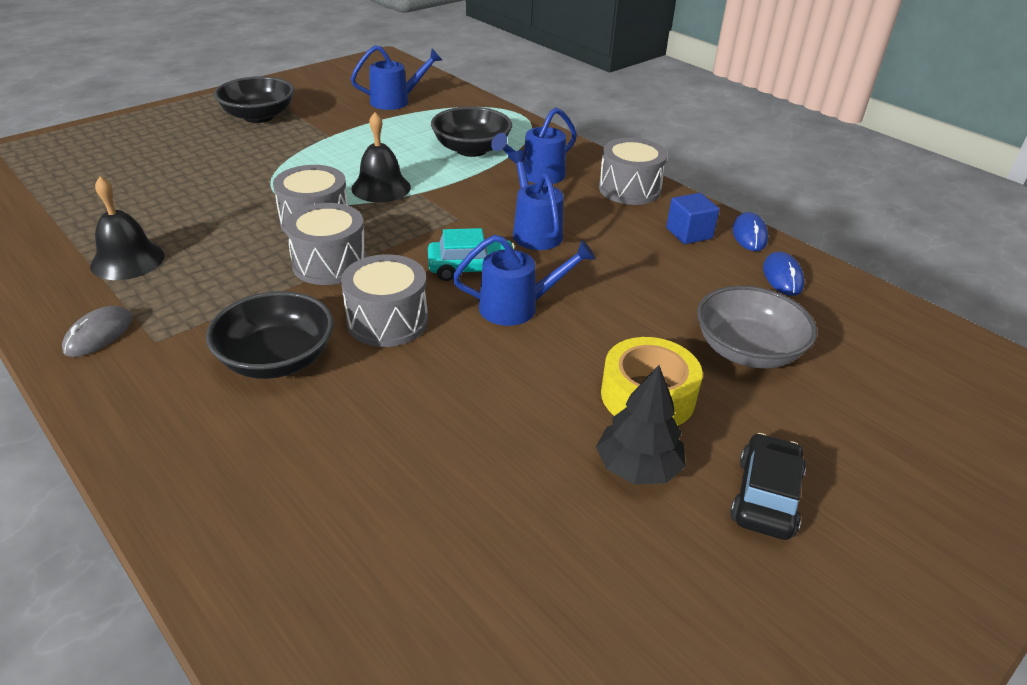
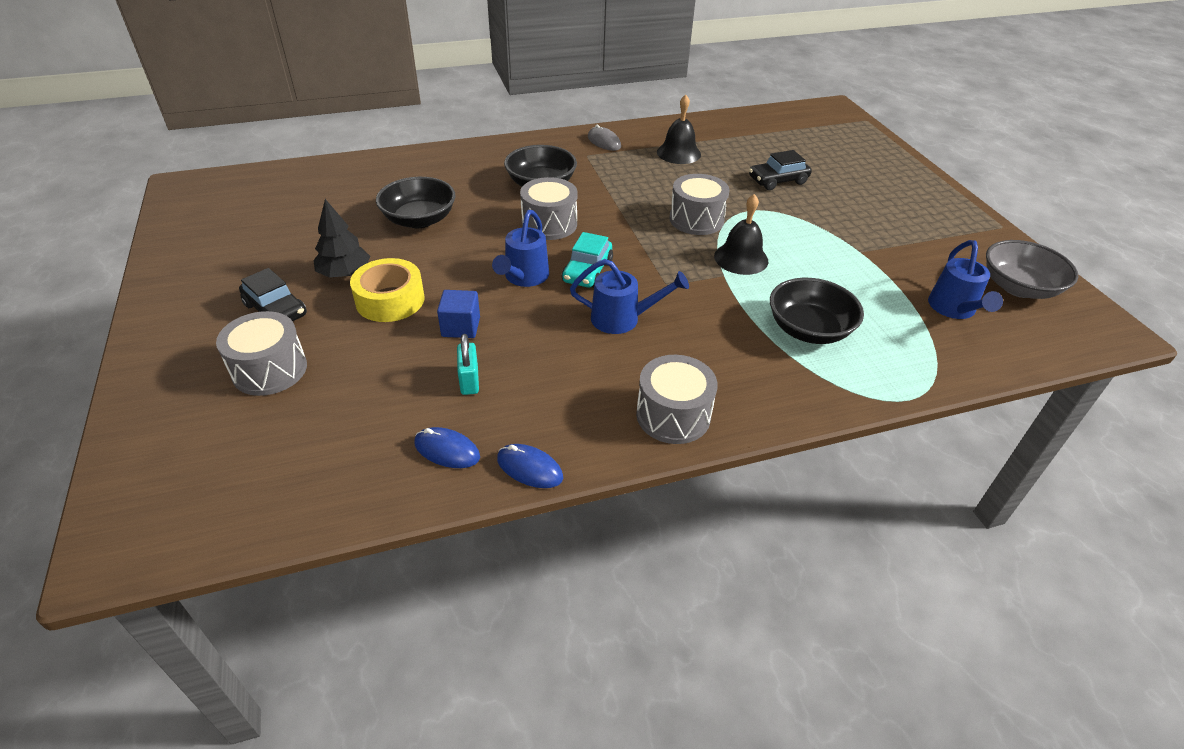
camera: 115 degrees right, 5 degrees up
(192, 184) = (778, 181): none -> black car
(259, 116) = (913, 222): black bowl -> black bowl (419, 220)
(330, 263) = (632, 216): grey drum -> grey drum (270, 370)
(537, 176) = (730, 356): blue watering can -> none
(689, 233) = (561, 420): blue cube -> blue cube (461, 327)
(701, 291) = (469, 381): none -> turquoise padlock
(747, 351) = (383, 369): grey bowl -> grey bowl (1018, 287)

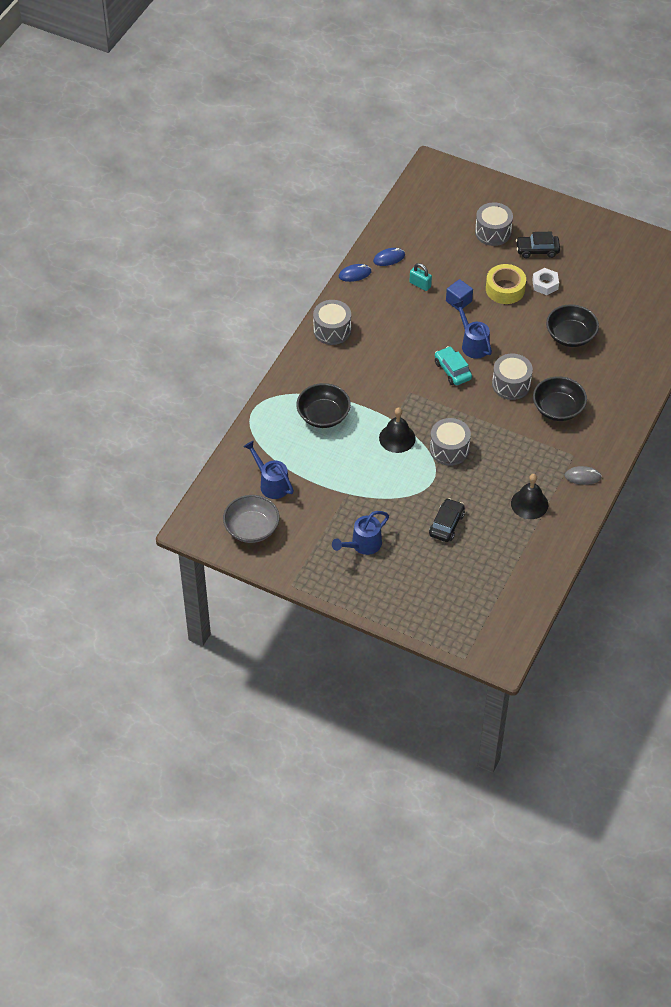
camera: 135 degrees right, 10 degrees up
(345, 273) = (545, 284): black tree -> white nut
(622, 319) = (403, 357): blue watering can -> blue watering can (362, 545)

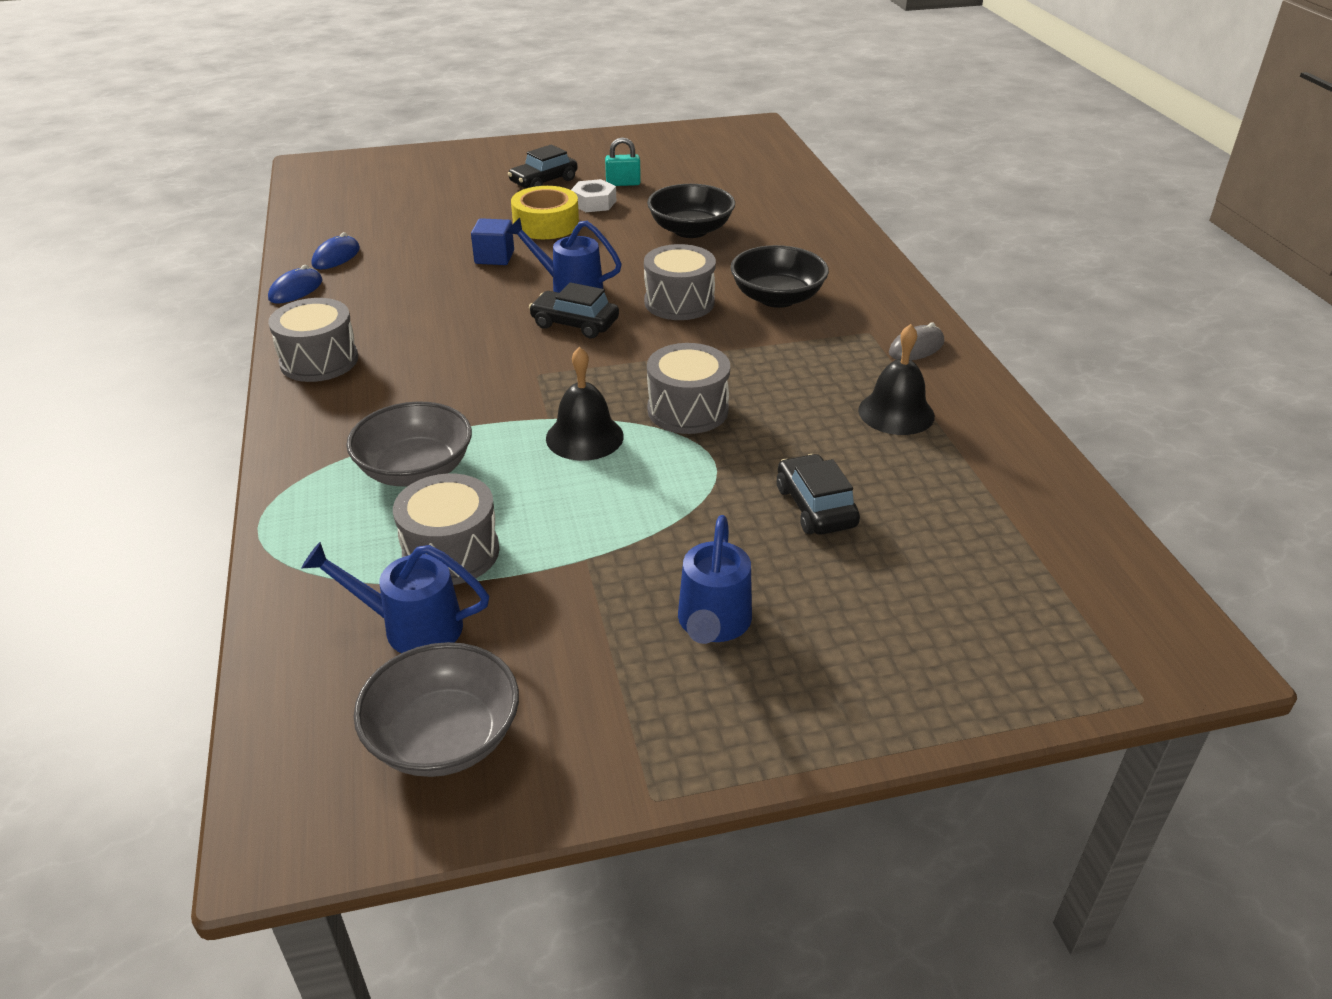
camera: 40 degrees left, 15 degrees down
(323, 415) = (415, 470): black bowl -> grey bowl
(420, 284) = (416, 263): turquoise padlock -> turquoise padlock (623, 183)
(452, 370) = (575, 324): turquoise car -> black car
(493, 232) = (464, 187): grey drum -> grey drum (451, 552)

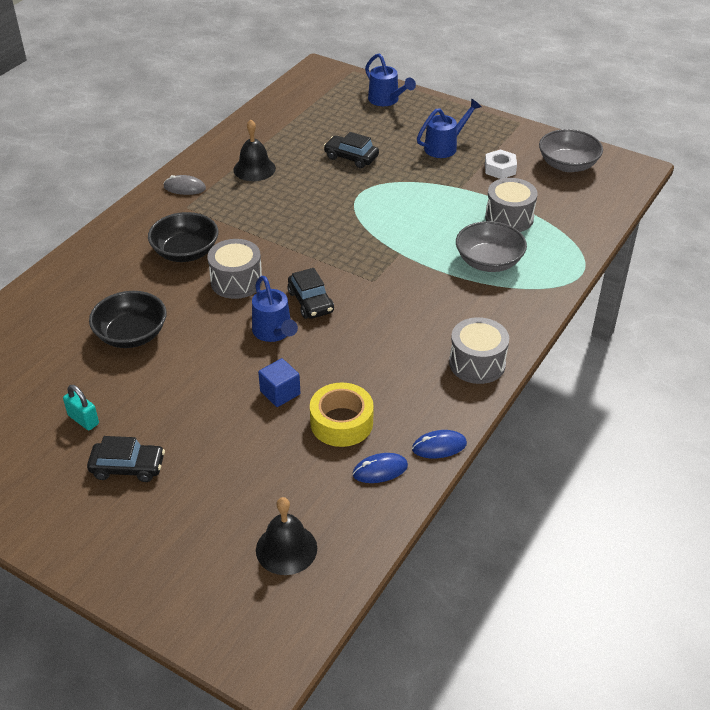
camera: 135 degrees left, 5 degrees up
(411, 626) = (549, 200): blue watering can -> blue watering can (386, 100)
(546, 224) = (203, 406): yellow tape -> yellow tape (341, 422)
(584, 437) = (396, 234): black bell -> black bell (286, 549)
(594, 203) = (138, 410): white nut -> white nut (500, 169)
(687, 410) = (334, 220): grey drum -> none
(815, 507) = (351, 157): black car -> black car turned 90 degrees clockwise

